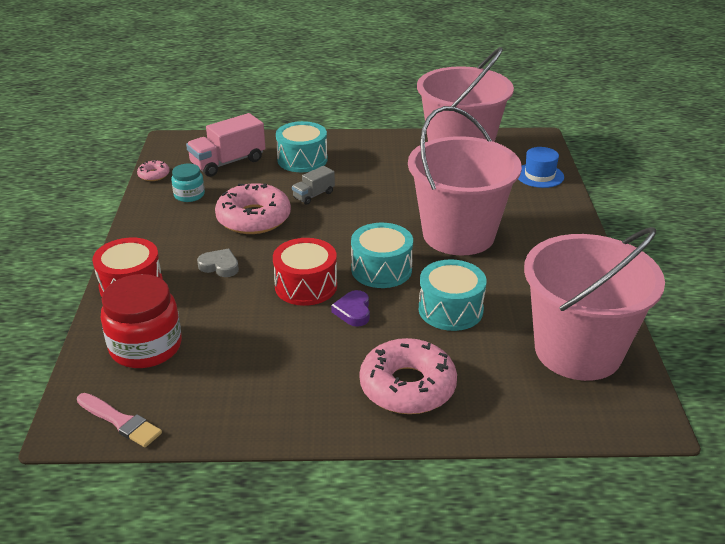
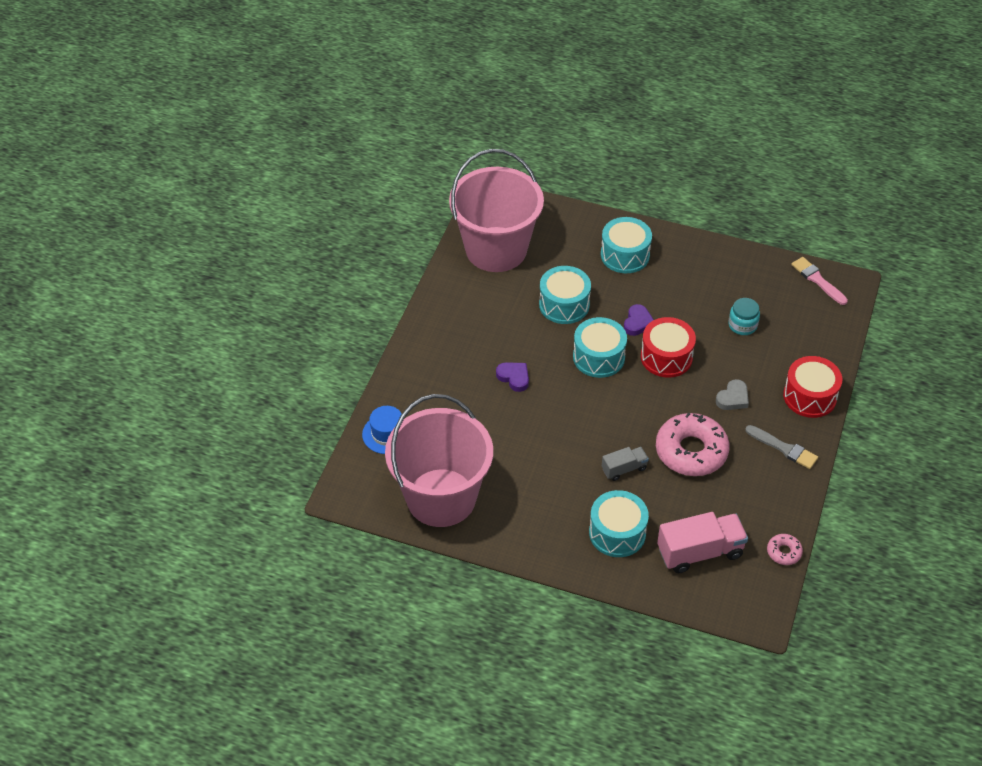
camera: 160 degrees left, 15 degrees up
(146, 347) = (799, 333): red jar -> none
(158, 238) = (784, 448): none -> grey brush
(189, 195) = (749, 505): turquoise jar -> turquoise jar (742, 325)
(220, 266) = (733, 398): grey heart -> grey heart turned 90 degrees counterclockwise
(407, 386) = (625, 255): pink donut -> turquoise drum
(458, 235) = (514, 377): pink bucket -> purple heart

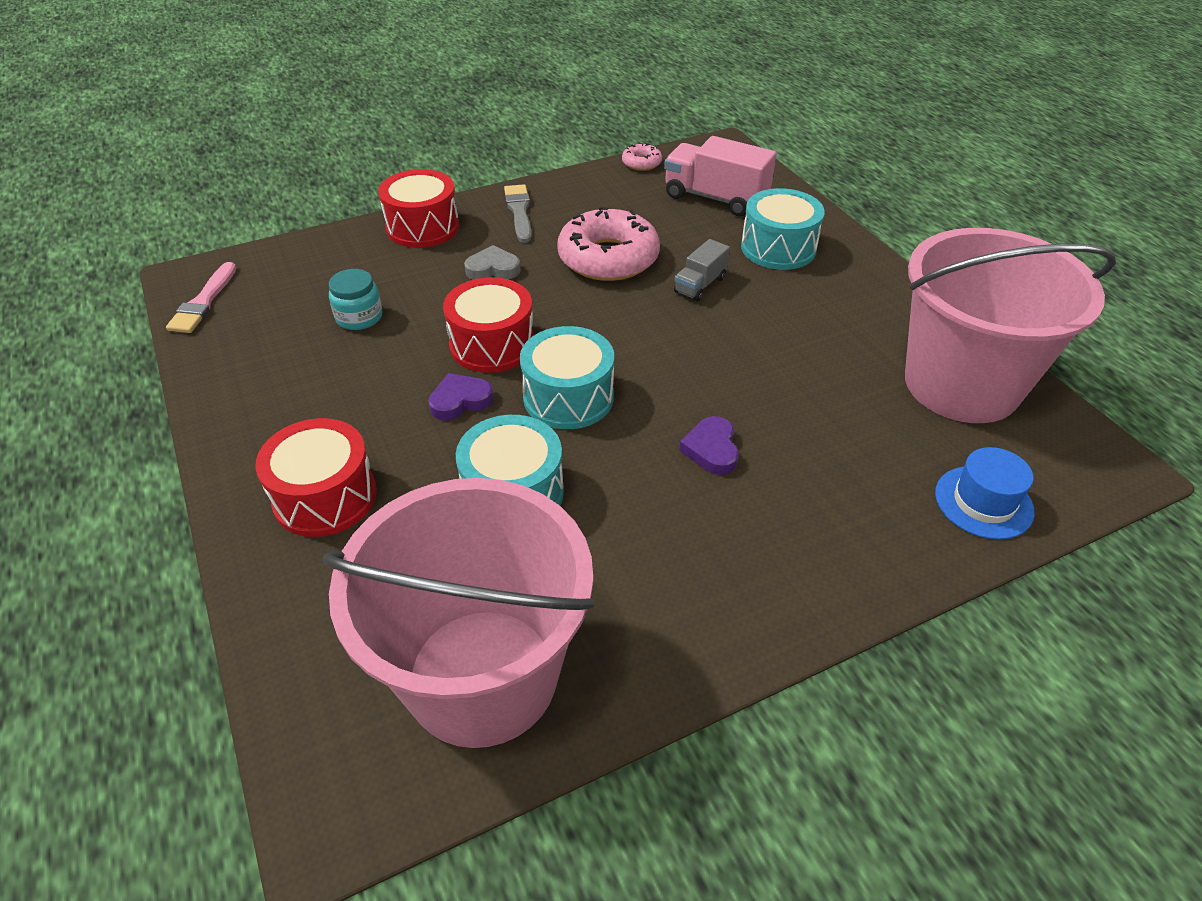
camera: 135 degrees left, 5 degrees down
(624, 469) = (700, 285): grey truck -> grey truck turned 75 degrees counterclockwise
(625, 255) = (325, 497): turquoise drum -> red drum

